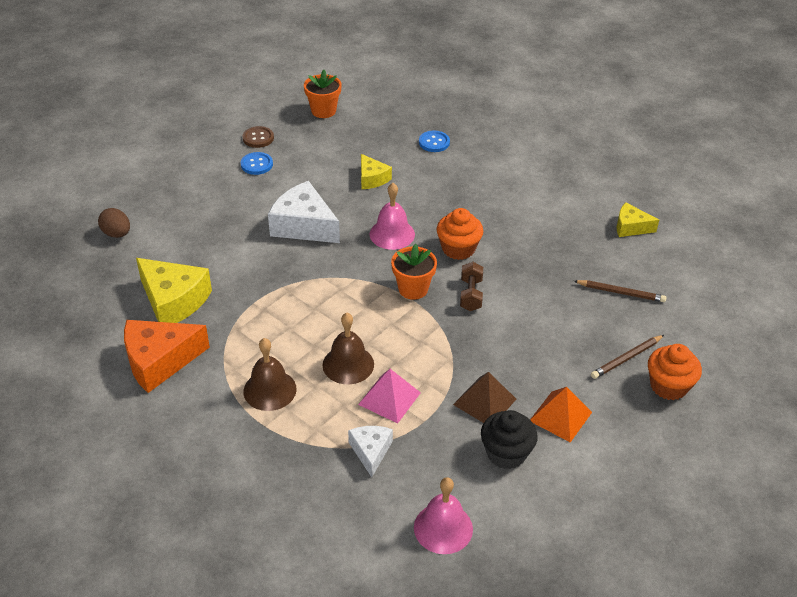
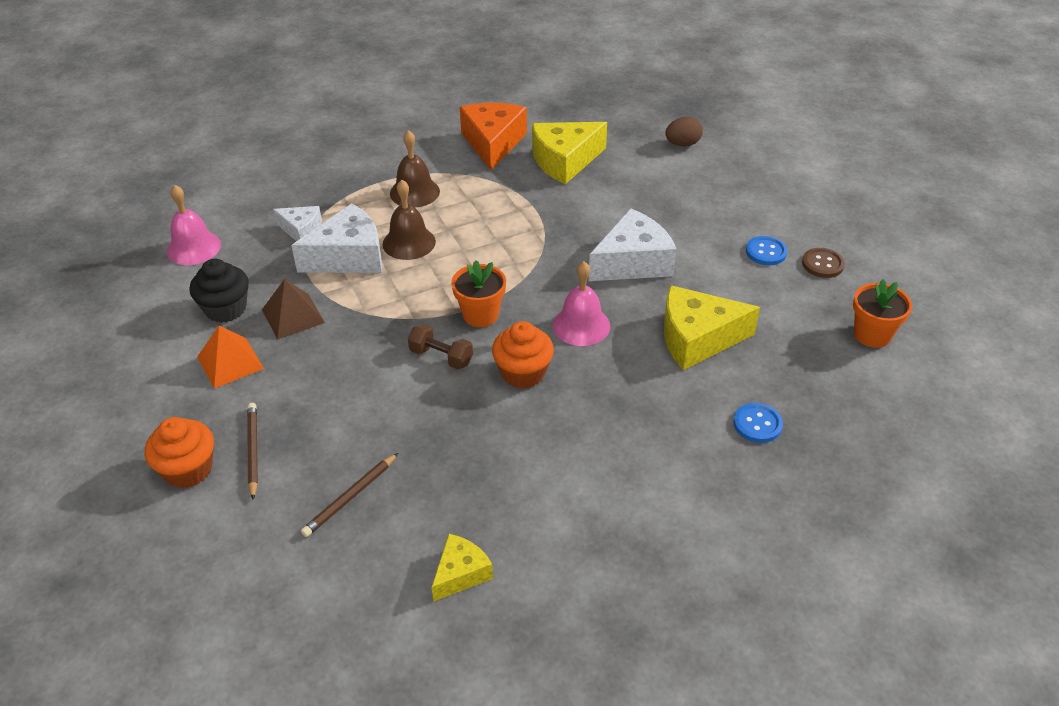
camera: 115 degrees right, 0 degrees up
(372, 179) = (697, 338): yellow cheese -> yellow cheese, size x1.77
(389, 398) = (348, 256): pink pyramid -> white cheese

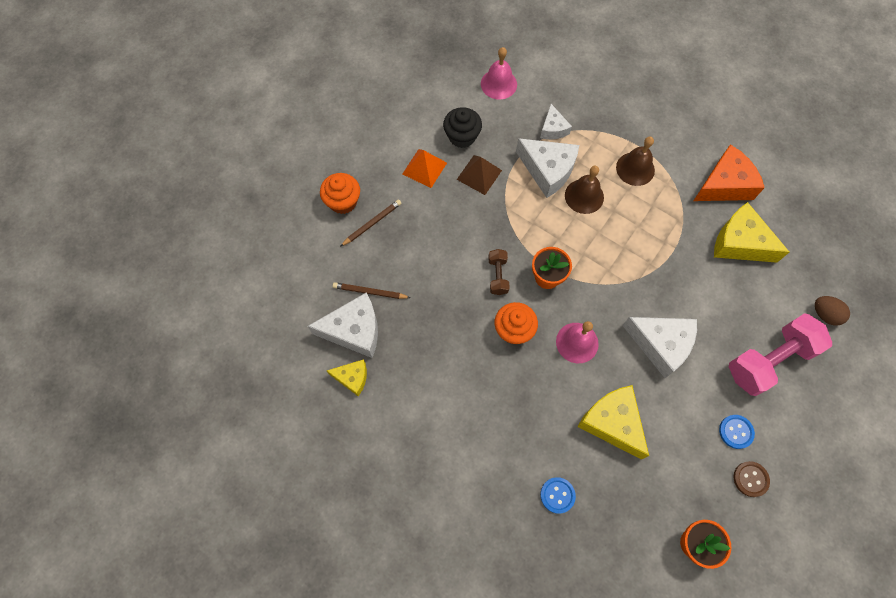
camera: 60 degrees right, 25 degrees up
(392, 540) = (354, 330): none -> white cheese
(704, 197) = (769, 360): none -> pink dumbbell

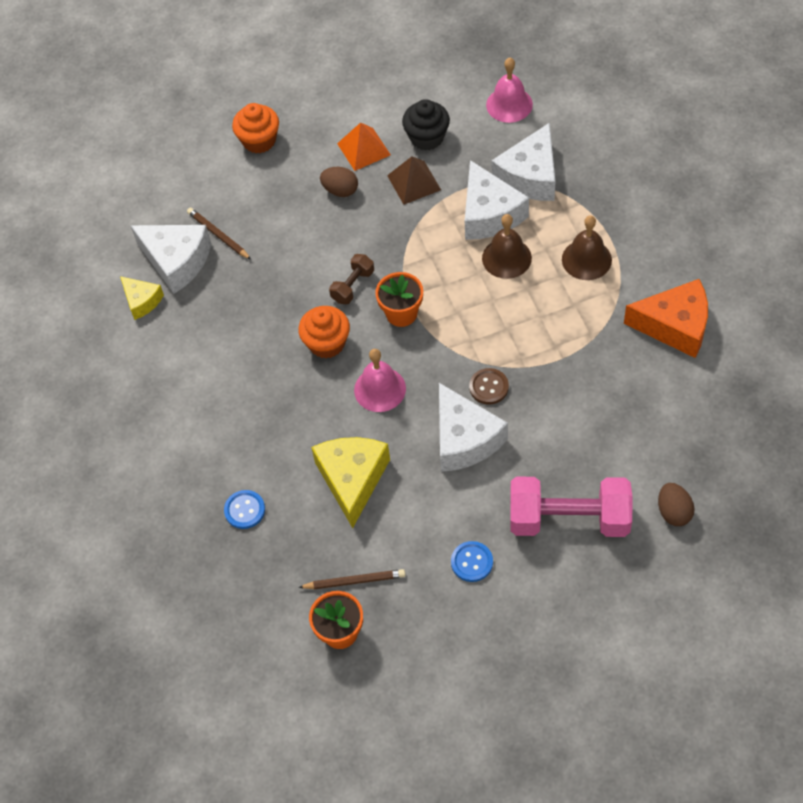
camera: 40 degrees right, 10 degrees down
(372, 223) = (271, 174): brown pencil -> brown pencil (354, 581)
(432, 208) = (340, 190): none -> brown egg
(553, 129) = (530, 176): white cheese -> white cheese, size x1.77
(740, 243) = (640, 391): yellow cheese -> none
(750, 479) = (448, 612): brown button -> brown button (488, 387)

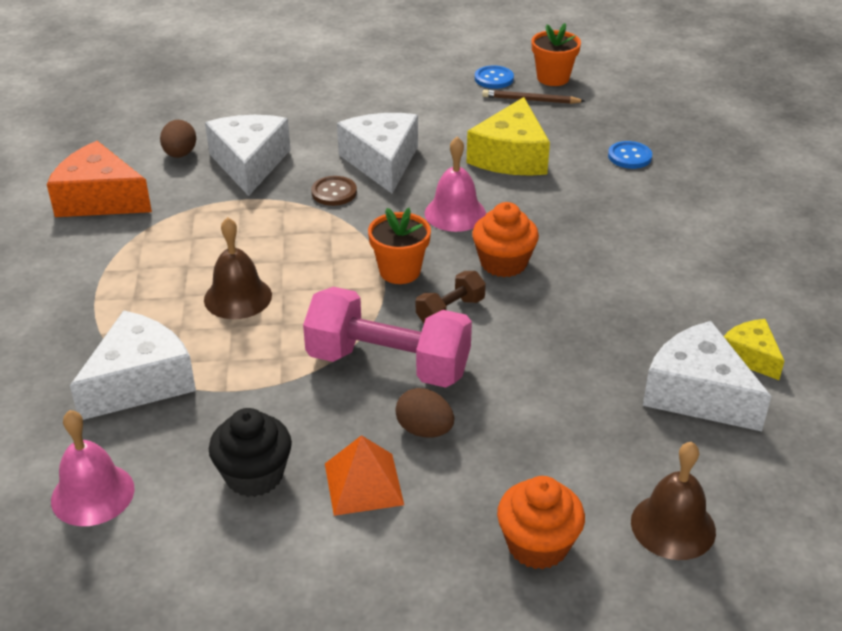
camera: 170 degrees left, 20 degrees down
(218, 235) = (630, 413): brown pencil -> none
(414, 182) = (309, 414): brown pyramid -> none
(472, 562) = (418, 93): blue button -> blue button (494, 79)
(489, 214) = (227, 349): white cheese -> white cheese (249, 164)
(569, 519) = (315, 100): pink dumbbell -> pink dumbbell (388, 364)
(586, 259) = (143, 275): brown bell -> brown bell (673, 526)
(673, 512) = (219, 89): brown egg -> brown egg (180, 154)

